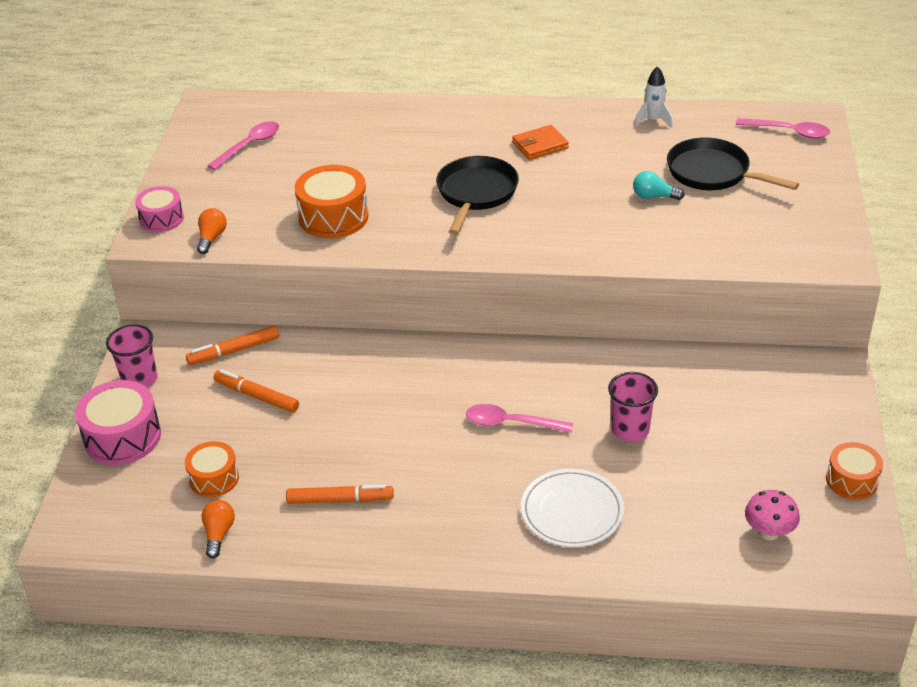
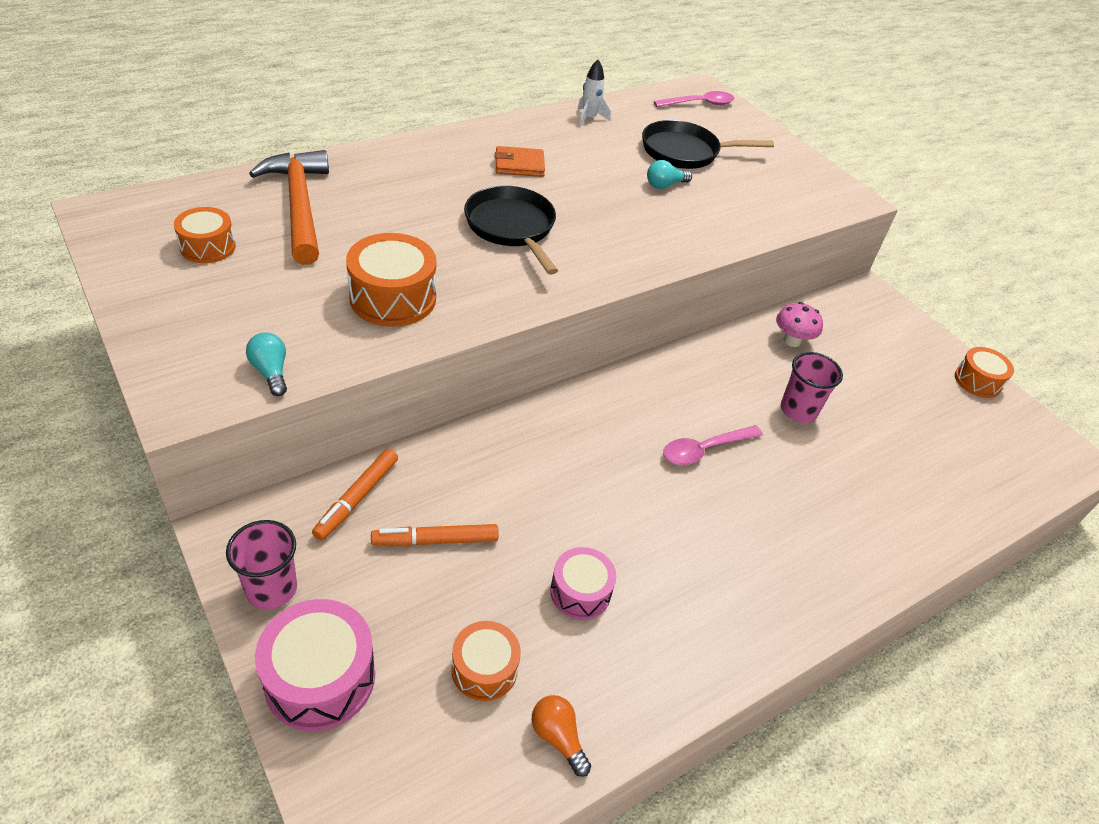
camera: 45 degrees left, 5 degrees up
(161, 219) = (178, 371): pink drum -> pink drum (580, 592)
(212, 238) = (271, 372): orange light bulb -> turquoise light bulb
(249, 145) = (208, 247): pink spoon -> orange drum
(336, 133) = (299, 206): none -> orange hammer
(340, 500) = (640, 616): orange marker -> none
(540, 145) = (519, 165): orange wallet -> orange wallet turned 60 degrees clockwise
(572, 511) = (839, 512): white plate -> none
(769, 532) = (980, 453): pink mushroom -> pink mushroom (792, 341)

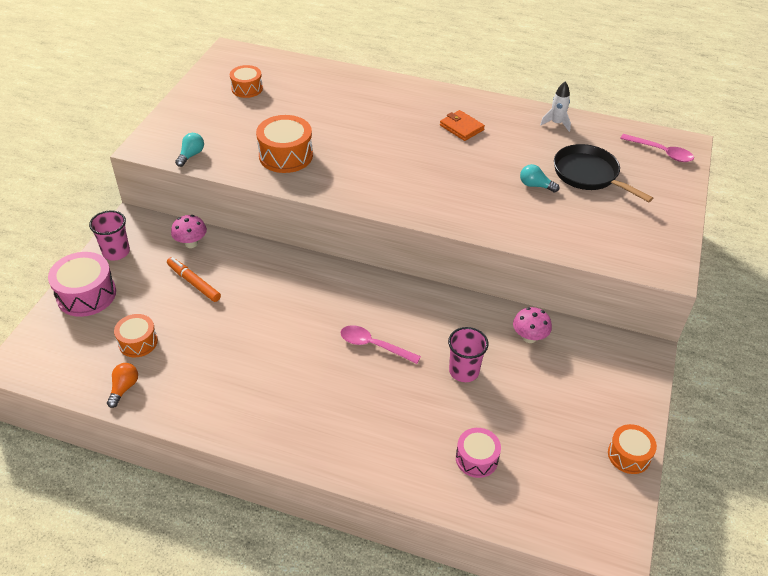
camera: 55 degrees right, 0 degrees up
(299, 206) = (313, 90): orange hammer -> none
(357, 498) = (191, 243): orange marker -> pink mushroom
(512, 228) = (398, 157): black pan -> none
(580, 592) = (215, 350): pink drum -> pink drum (476, 459)

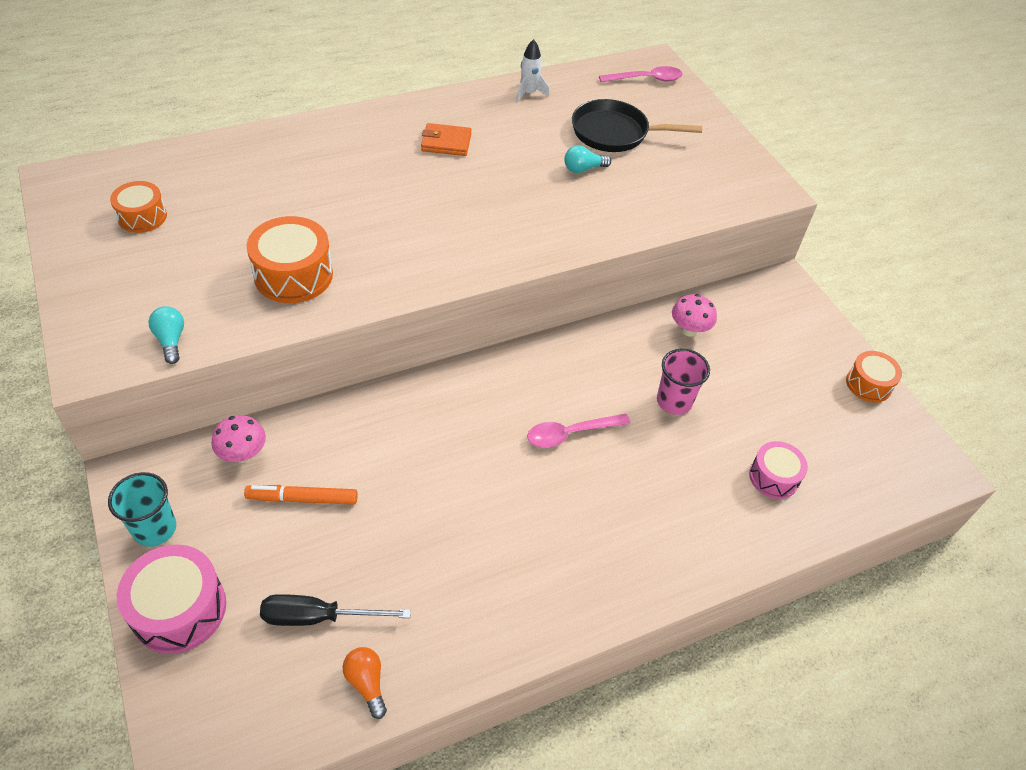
camera: 45 degrees left, 5 degrees up
(116, 252) = (155, 529): pink cup -> turquoise cup
(138, 342) = (318, 617): orange drum -> black screwdriver

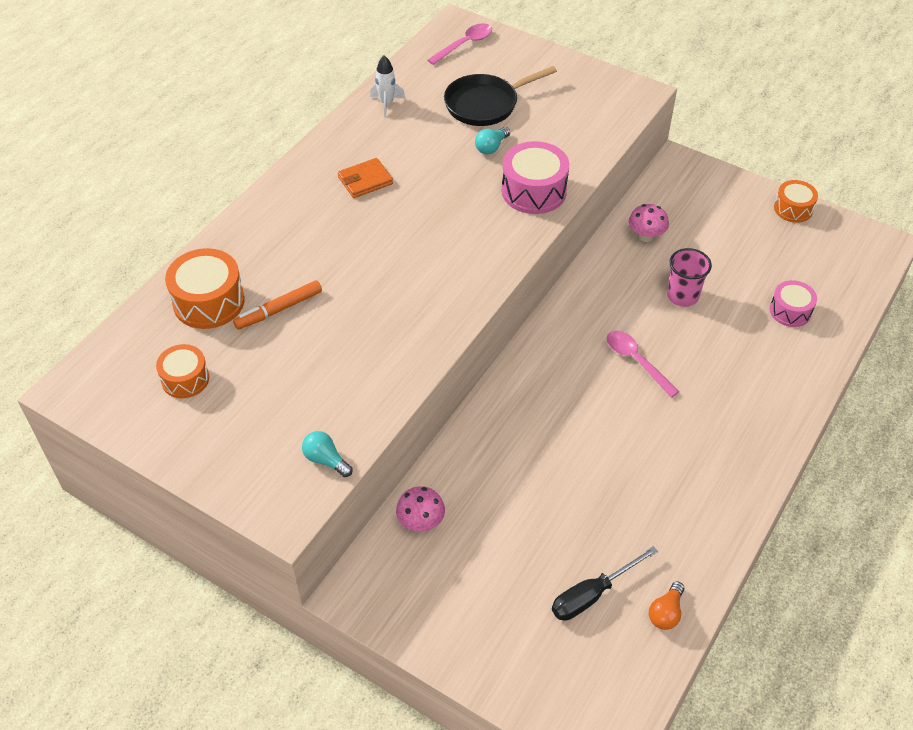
camera: 30 degrees left, 0 degrees up
(155, 529) = (413, 616): turquoise cup -> none
(179, 609) = (492, 656): pink drum -> pink drum (534, 191)
(293, 275) = (363, 355): orange drum -> orange drum (209, 301)
(302, 499) = (498, 525): orange marker -> orange marker (279, 309)
(367, 683) = (666, 613): orange light bulb -> orange light bulb turned 90 degrees counterclockwise
(570, 433) = (636, 361): pink spoon -> pink spoon turned 105 degrees clockwise

